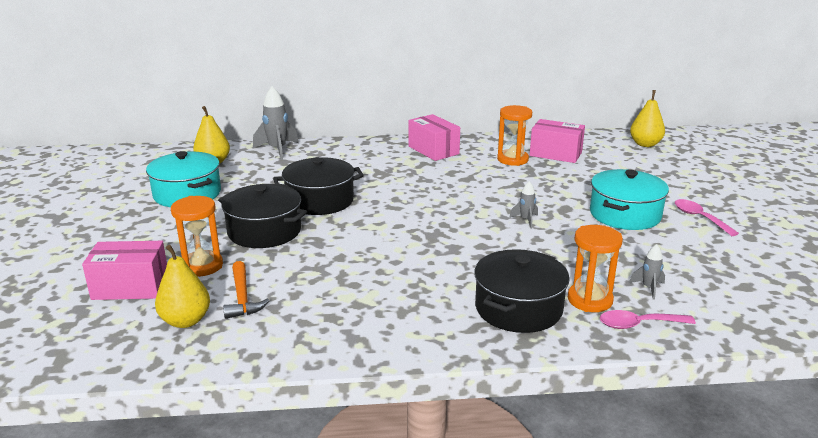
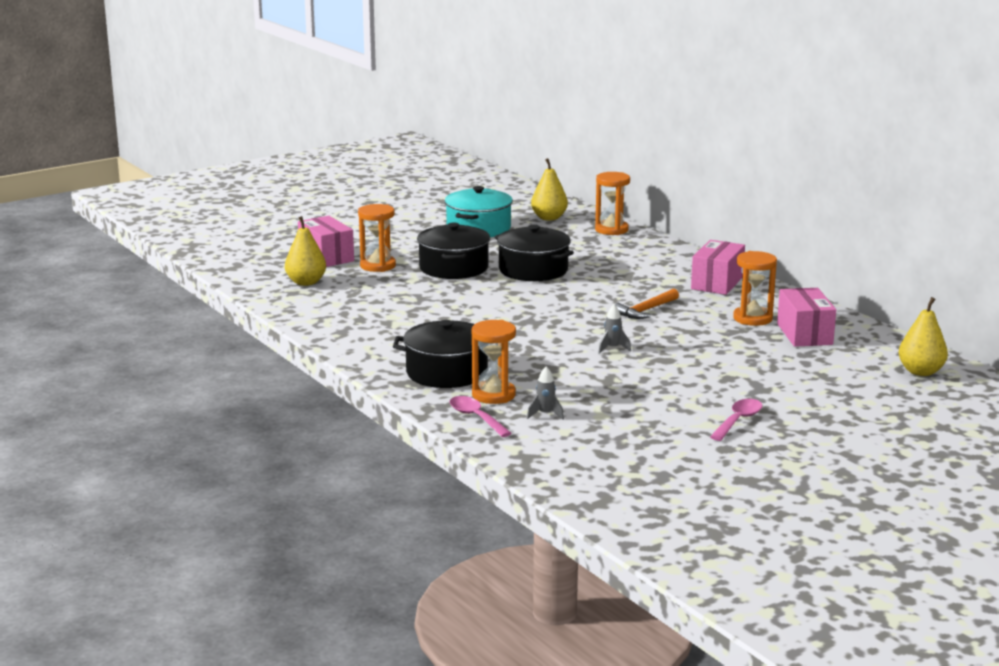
camera: 60 degrees right, 5 degrees down
(242, 297) = (352, 288): orange hammer -> orange hammer (646, 310)
(277, 150) = (611, 230): grey rocket -> orange hourglass
(625, 214) = (691, 386): turquoise pot -> none

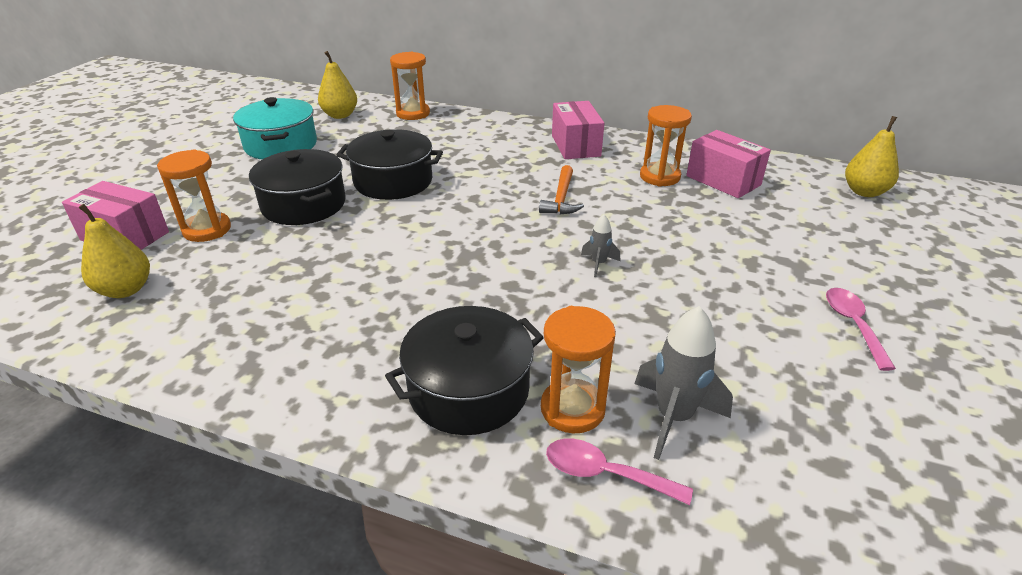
camera: 35 degrees left, 15 degrees up
(545, 414) = (673, 417): grey rocket -> grey rocket, size x1.88

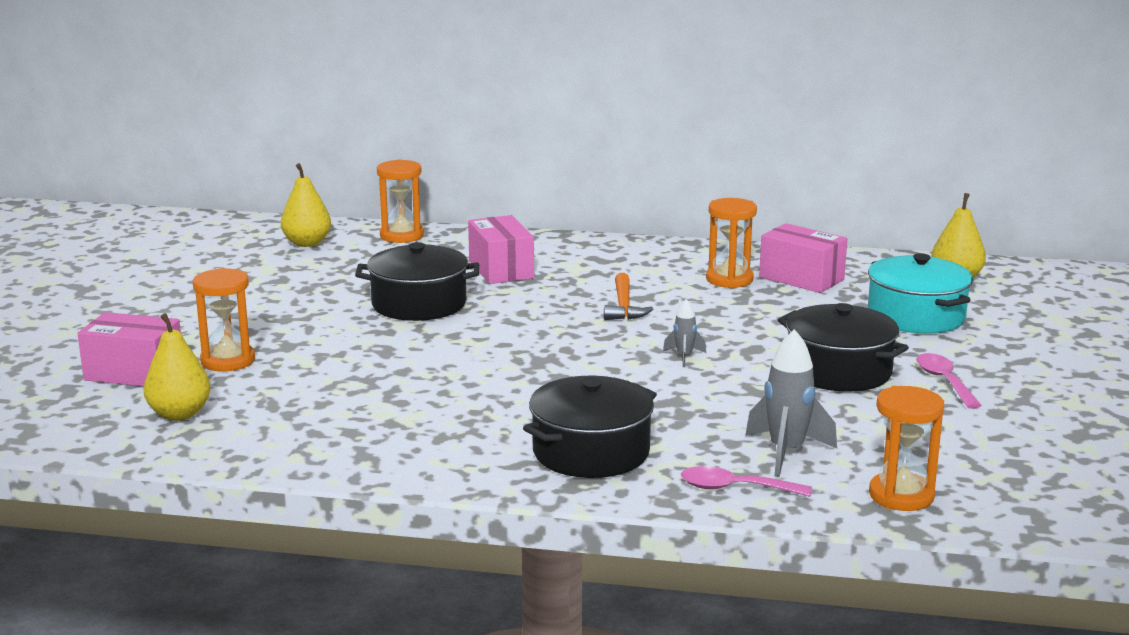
camera: 10 degrees left, 15 degrees down
(281, 145) = (253, 278): turquoise pot -> turquoise pot (916, 316)
(304, 204) = (325, 332): black pot -> black pot (838, 371)
(572, 409) = (693, 455): orange hourglass -> orange hourglass (901, 496)
(575, 146) = (621, 256): pink box -> pink box (501, 269)

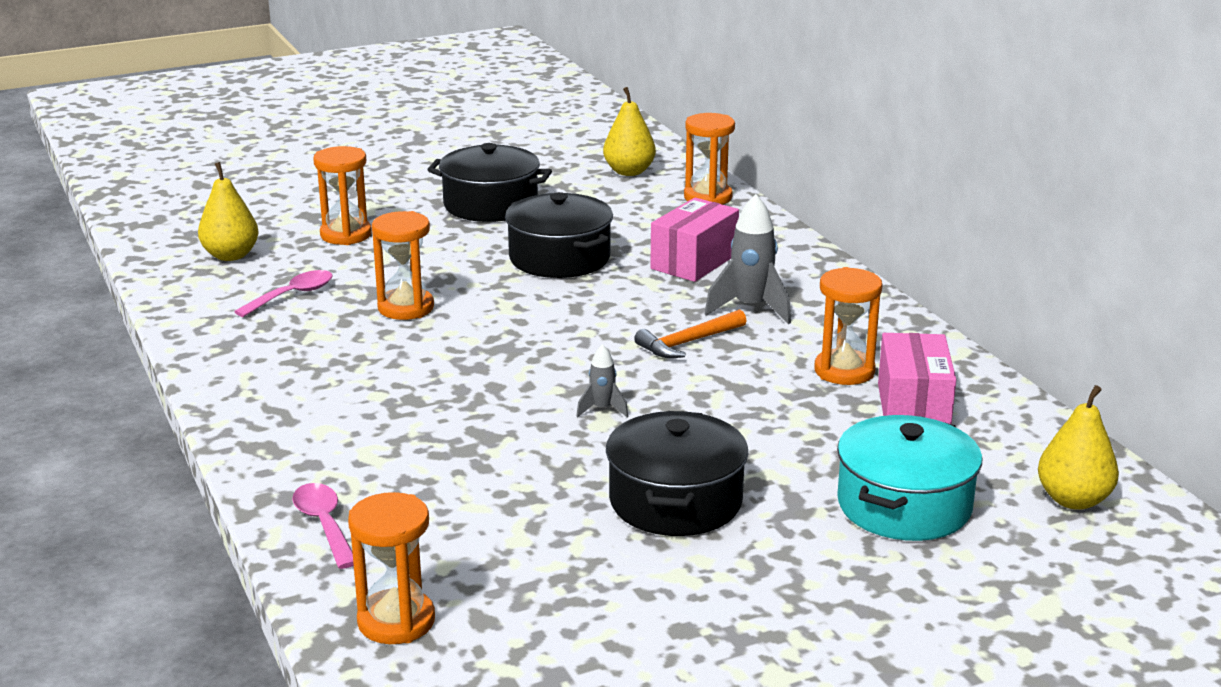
camera: 55 degrees right, 5 degrees up
(134, 373) = (285, 215): pink box -> none
(413, 374) = (406, 308): none -> orange hourglass
(591, 452) = (331, 433): black pot -> black pot (490, 205)
(786, 452) = (433, 528): grey rocket -> grey rocket (750, 308)
(944, 381) = (730, 573): pink spoon -> pink spoon (292, 295)

